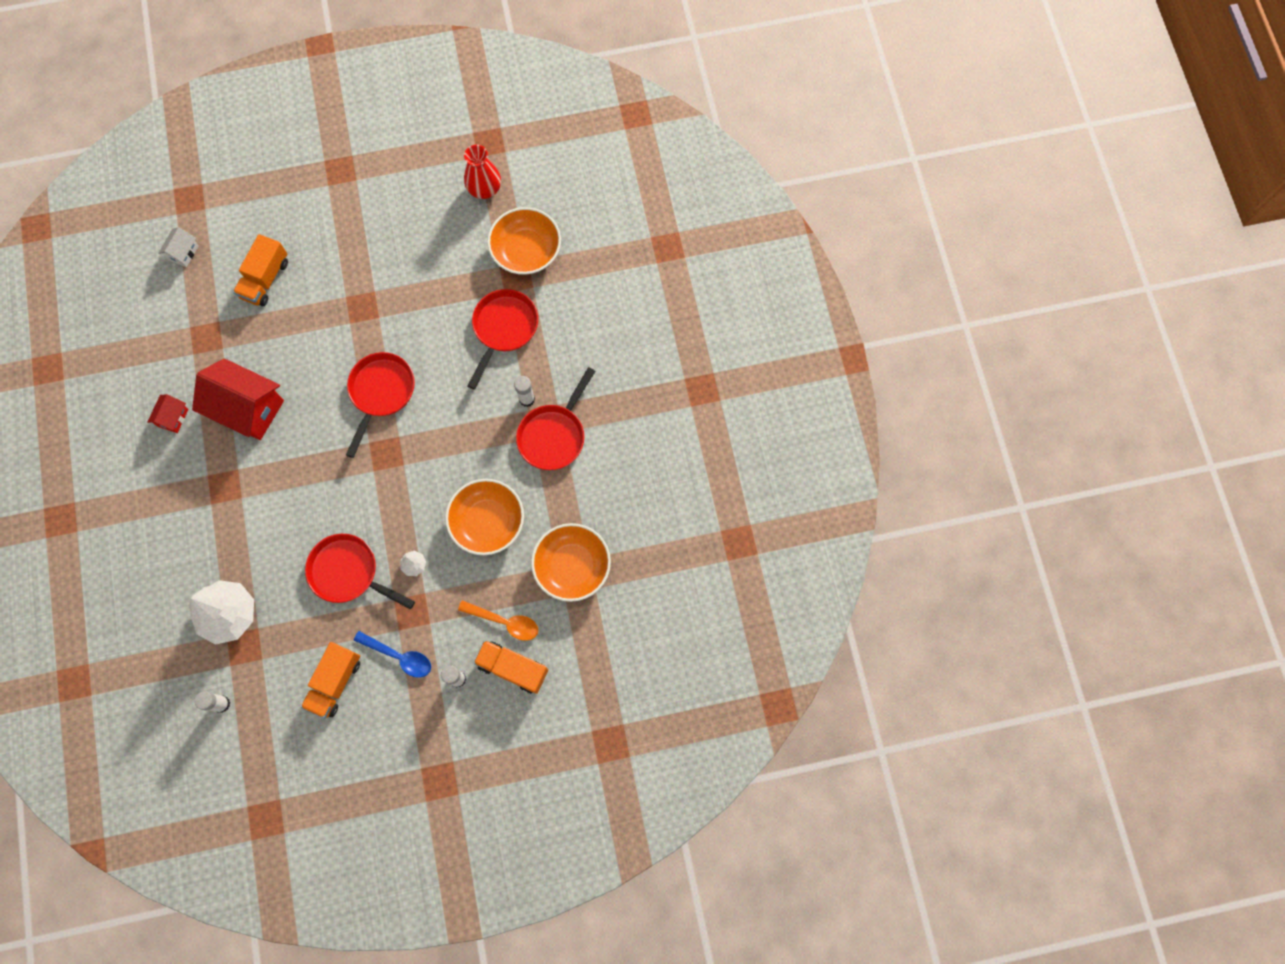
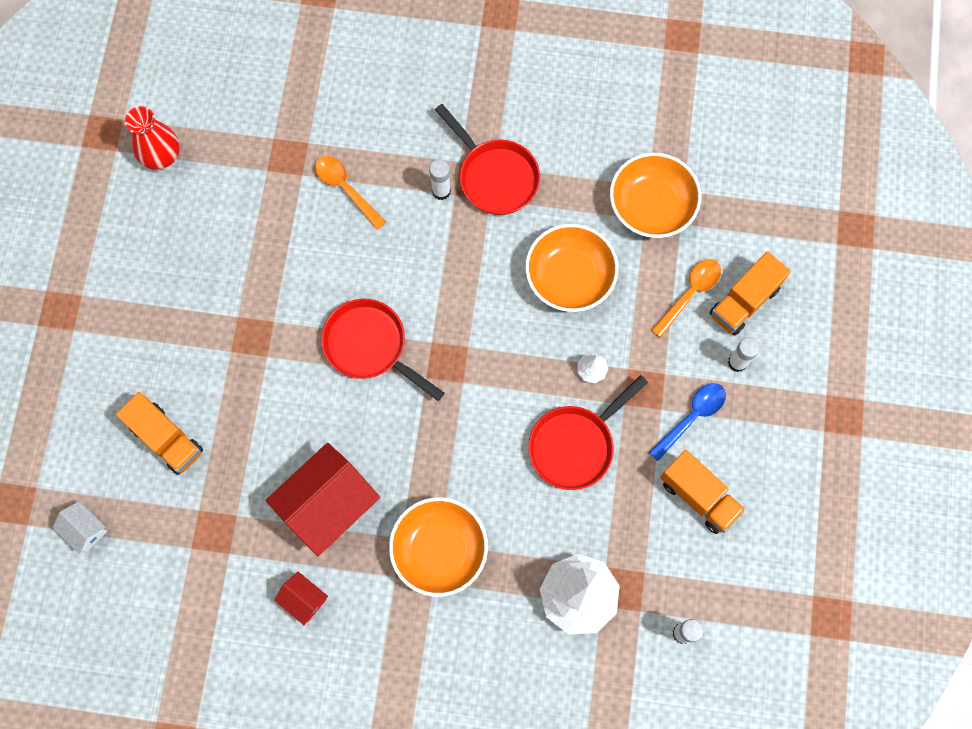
camera: 70 degrees left, 0 degrees up
(503, 329) = (346, 189): red pan -> orange spoon
(526, 251) = (260, 135): orange bowl -> orange bowl (439, 549)

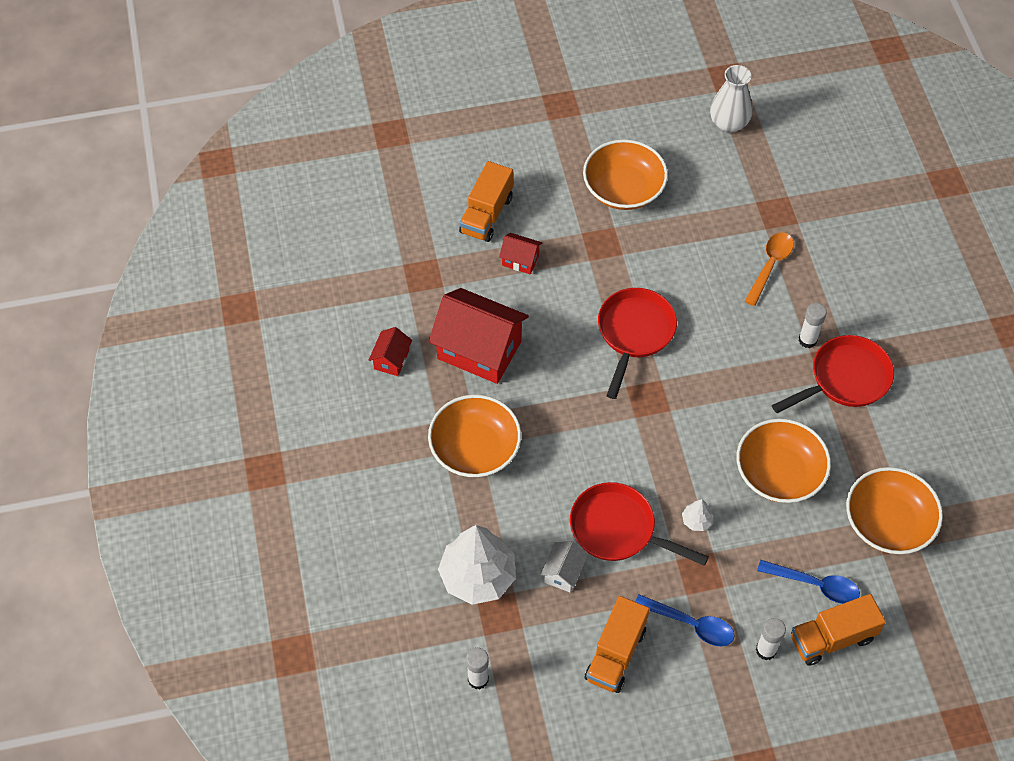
camera: 70 degrees right, 15 degrees down
(85, 530) = (389, 188): white house -> white house (563, 573)
(161, 155) = (728, 123): red vase -> white vase
(195, 289) = (623, 189): none -> orange bowl
(238, 425) = (520, 260): none -> red house
(495, 176) = (845, 379): red pan -> red pan turned 150 degrees counterclockwise
(689, 294) = (814, 585): orange spoon -> blue spoon
(744, 301) = (832, 638): orange truck -> orange truck turned 45 degrees counterclockwise

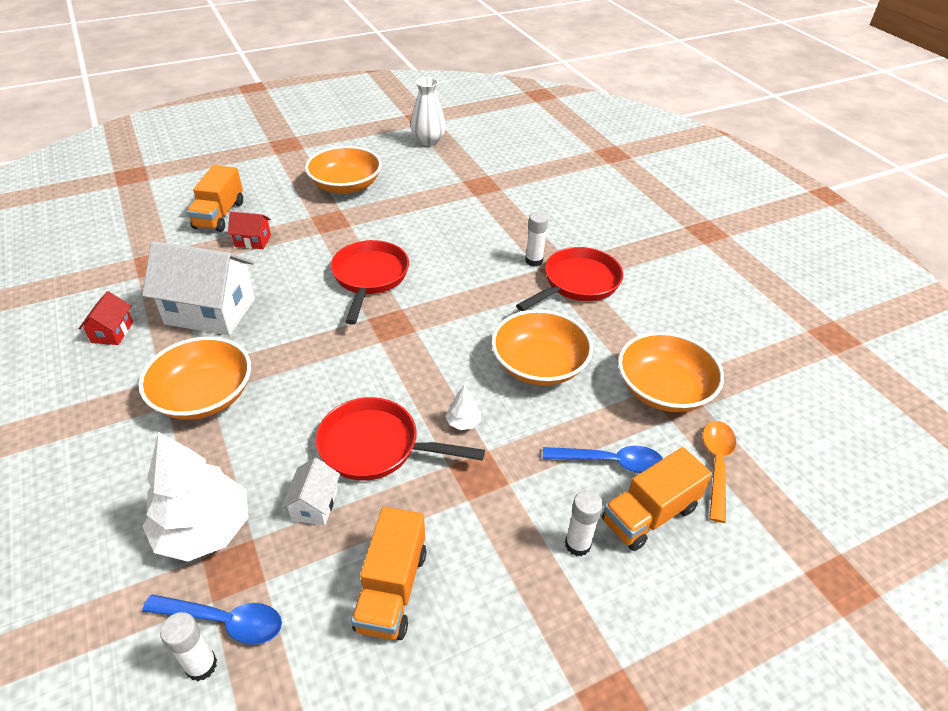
camera: 15 degrees left, 15 degrees down
(479, 350) = (210, 311): red house -> white house
(690, 624) = (480, 533): blue spoon -> blue spoon (224, 621)
(770, 266) = (485, 217): orange spoon -> orange spoon (716, 465)

